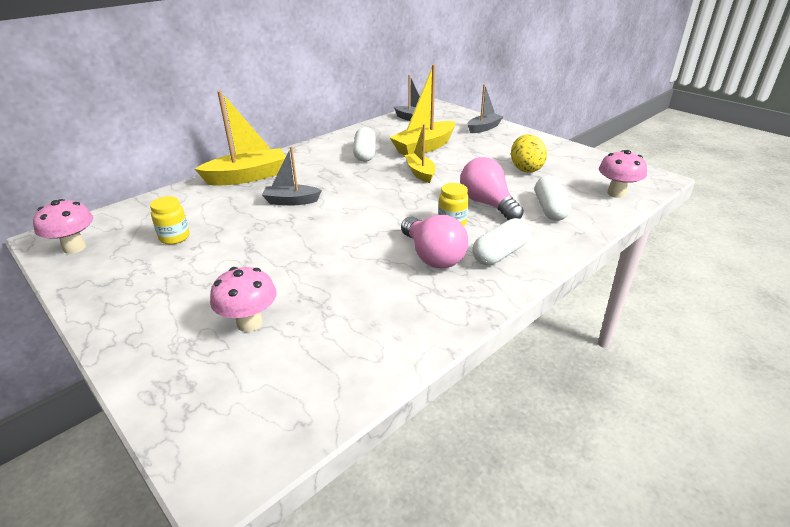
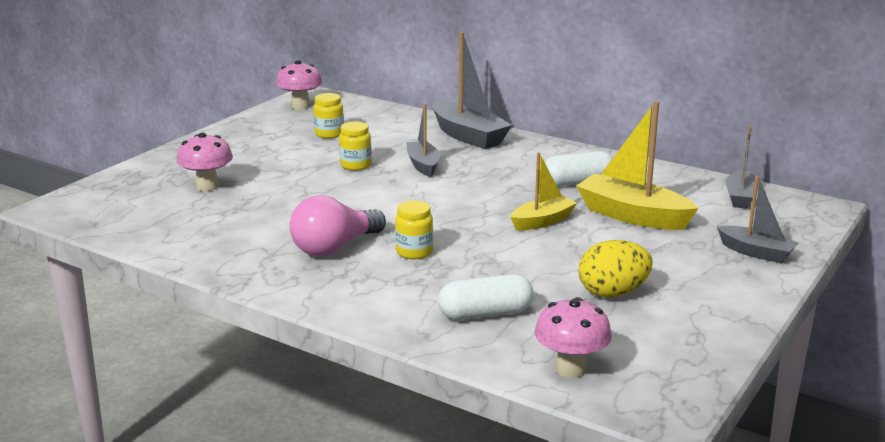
camera: 75 degrees right, 10 degrees down
(247, 177) = (468, 136): yellow boat -> grey boat
(266, 231) = (356, 165): none -> yellow jar
(487, 204) = (476, 270): pink light bulb -> none
(500, 253) = (353, 284): white capsule -> none

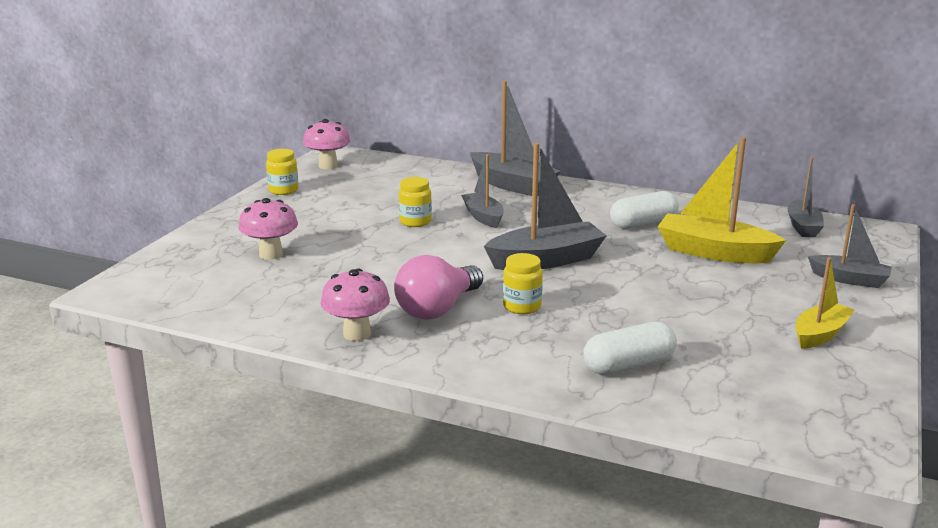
camera: 10 degrees left, 0 degrees up
(329, 134) = (372, 192): yellow jar -> yellow jar (283, 190)
(461, 211) = (546, 260): none -> grey boat
(542, 221) = (631, 265): yellow boat -> yellow boat (820, 334)
(570, 369) = (745, 416): pink mushroom -> pink mushroom (357, 334)
(613, 293) = (740, 332): yellow egg -> none

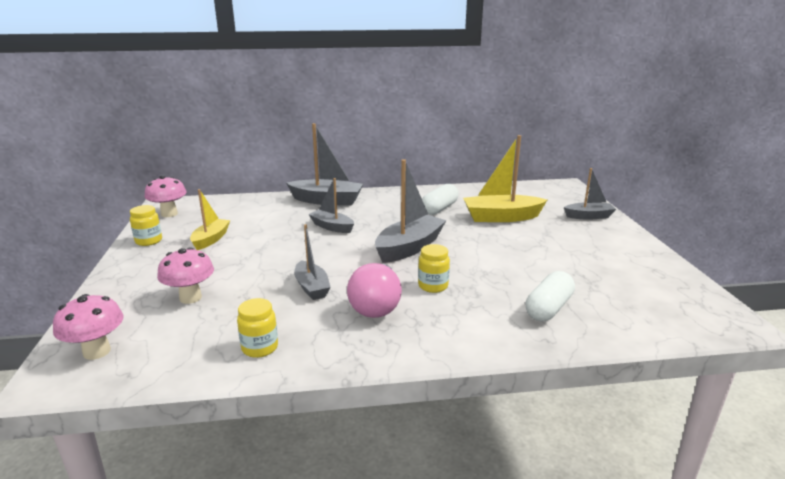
camera: 30 degrees left, 0 degrees up
(357, 334) = (337, 346): pink mushroom -> pink mushroom (97, 352)
(415, 222) = (286, 242): yellow jar -> yellow jar (260, 348)
(803, 227) = (527, 191): grey boat -> grey boat (312, 287)
(820, 334) = (619, 254): yellow boat -> yellow boat (211, 239)

